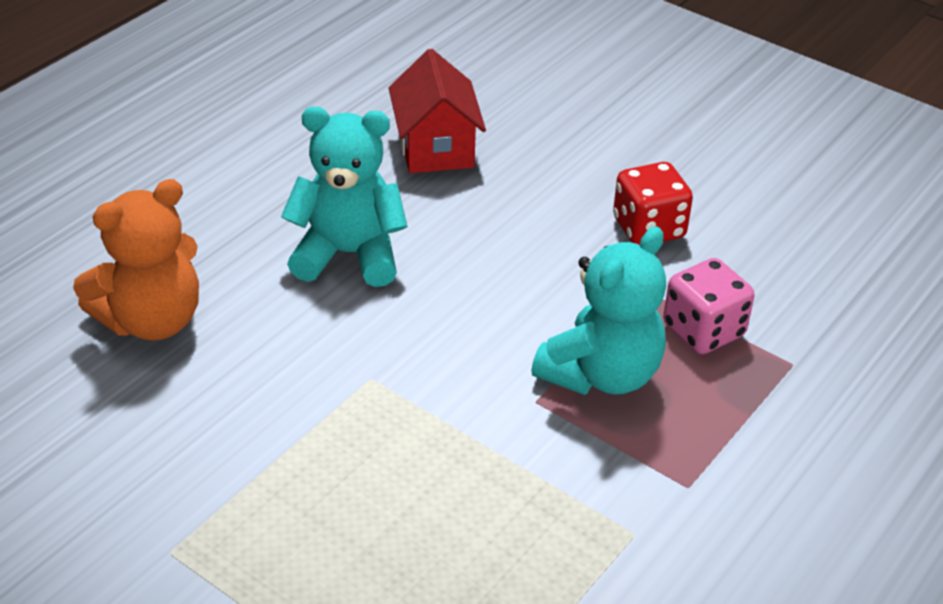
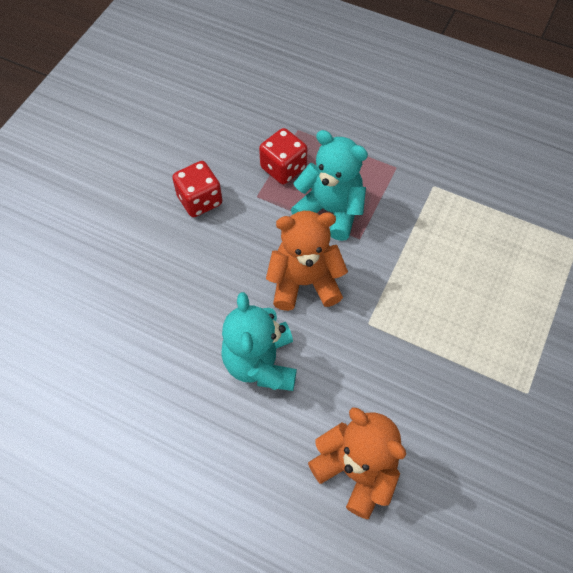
camera: 100 degrees left, 20 degrees up
(436, 148) = (134, 333): red house -> none
(467, 319) = (304, 282): none -> orange teddy bear
(703, 330) = (283, 168): pink dice -> red dice

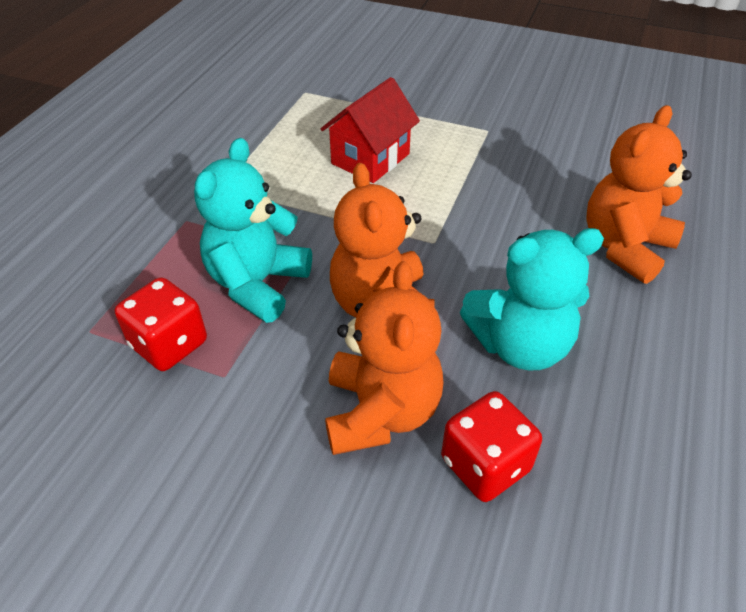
camera: 95 degrees left, 15 degrees down
(200, 200) = (227, 461): red dice -> red dice (485, 465)
(219, 274) = (381, 412): none -> orange teddy bear
(475, 288) = (370, 159): none -> red house

